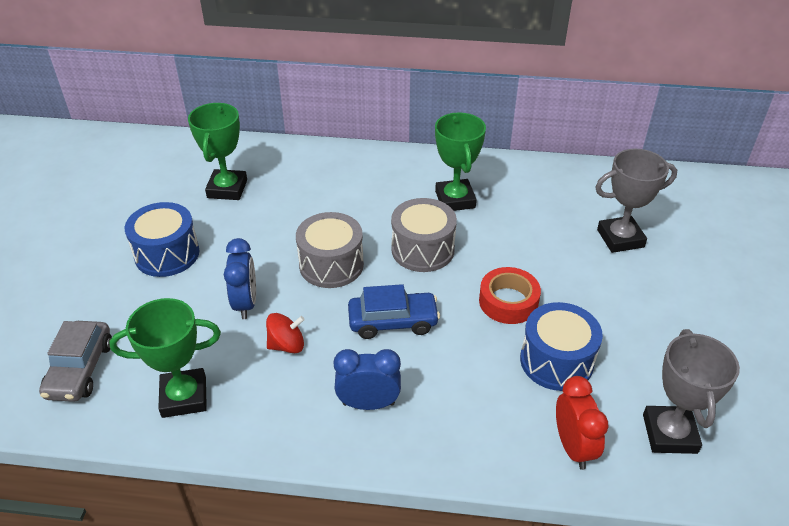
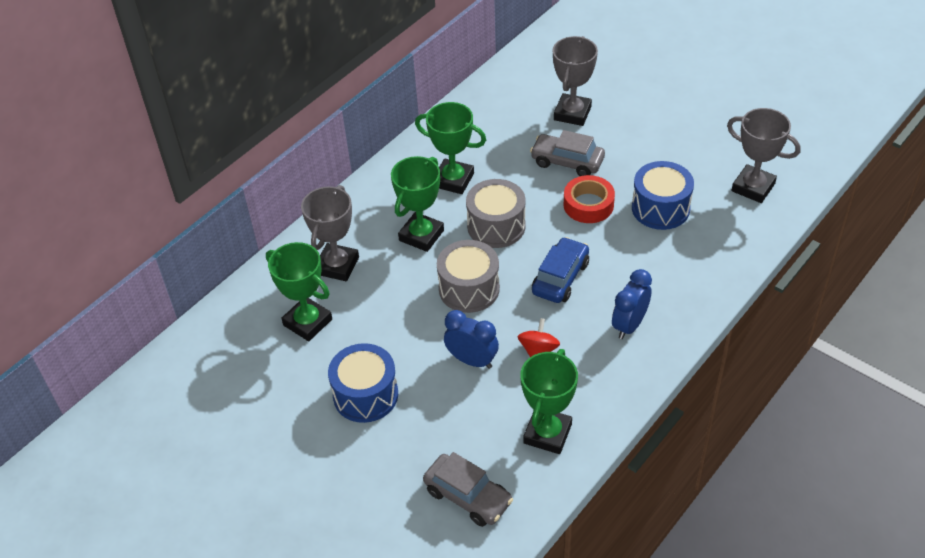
camera: 55 degrees left, 5 degrees up
(300, 178) = (337, 266): none -> grey trophy
(372, 209) = (421, 235): none -> green trophy
(551, 262) = (567, 162): none -> grey car
(573, 447) = (734, 237): red clock -> none

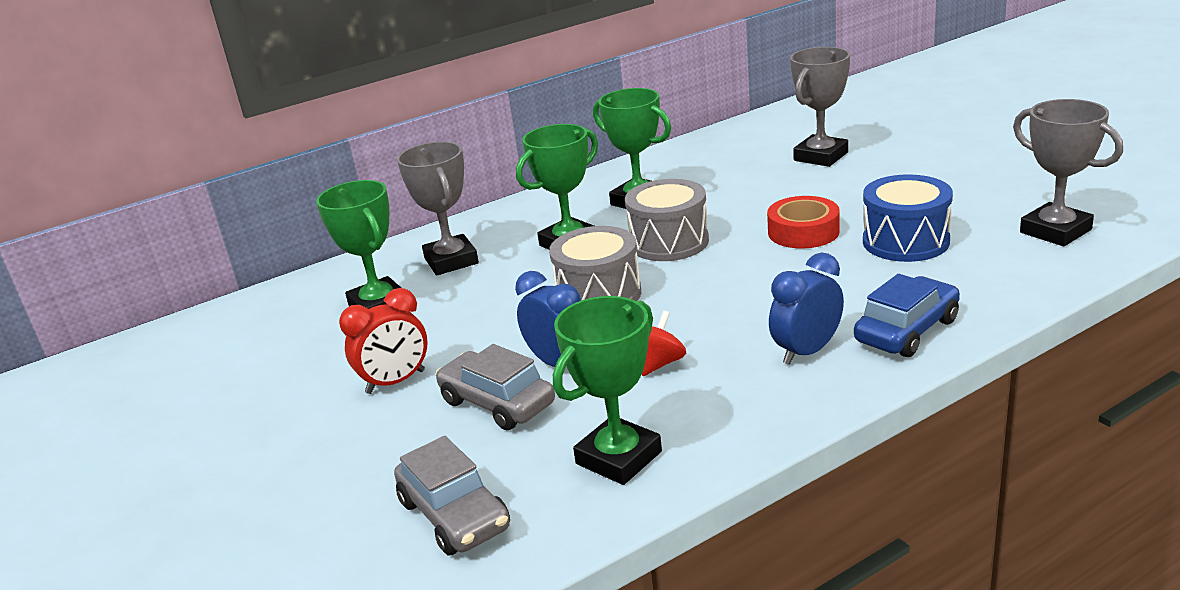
camera: 20 degrees right, 20 degrees down
(337, 266) = (451, 261): grey trophy -> grey trophy turned 60 degrees counterclockwise
(365, 395) = (395, 382): blue drum -> red clock
(560, 278) = (729, 295): blue car -> blue car (907, 331)
(567, 162) = (793, 194): grey car -> grey car (497, 403)

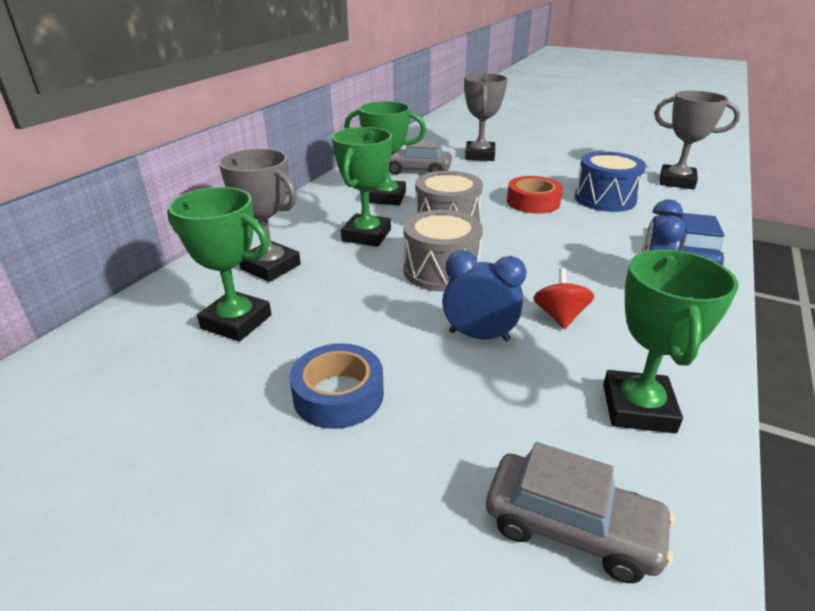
camera: 35 degrees left, 5 degrees up
(395, 382) = (338, 395): red clock -> blue tape
(497, 403) = (468, 387): grey car -> grey car (416, 170)

